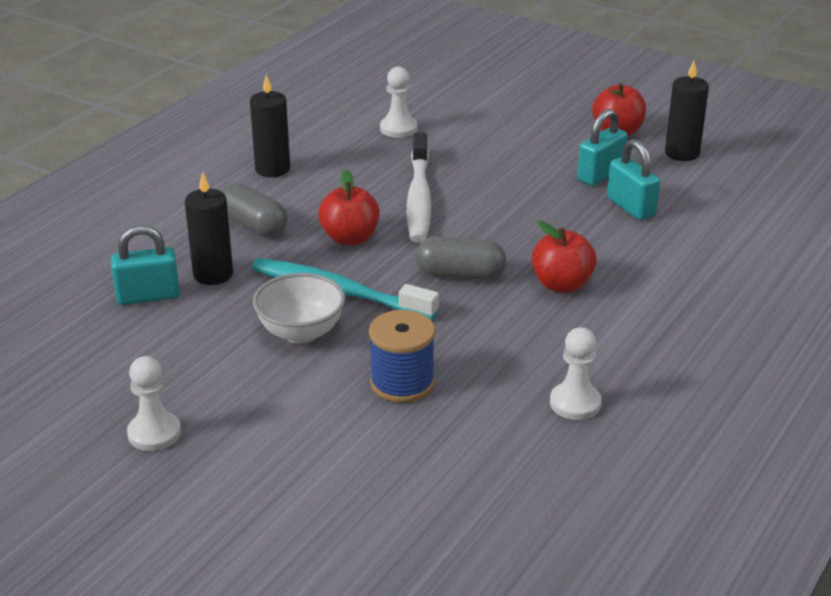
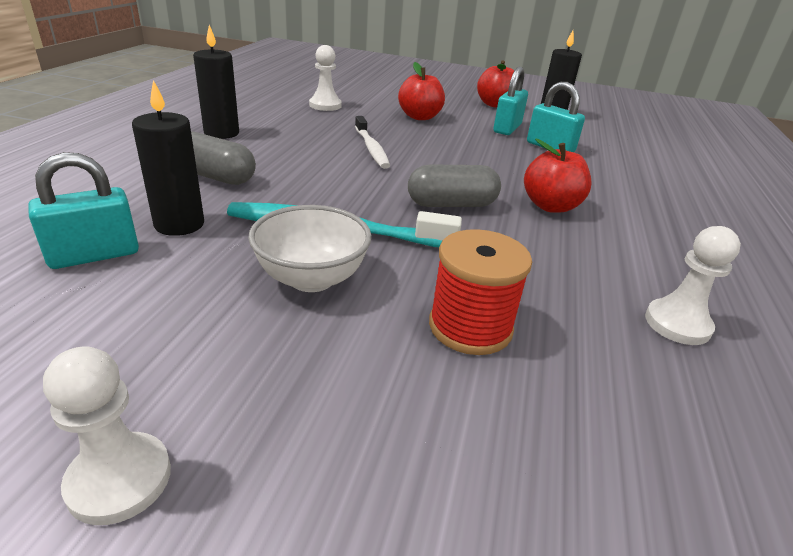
camera: 20 degrees left, 0 degrees up
(350, 238) = (323, 181): red apple -> red apple (419, 117)
(402, 383) = (470, 327): blue spool -> red spool
(419, 198) = (371, 148): white toothbrush -> white toothbrush, size x0.65

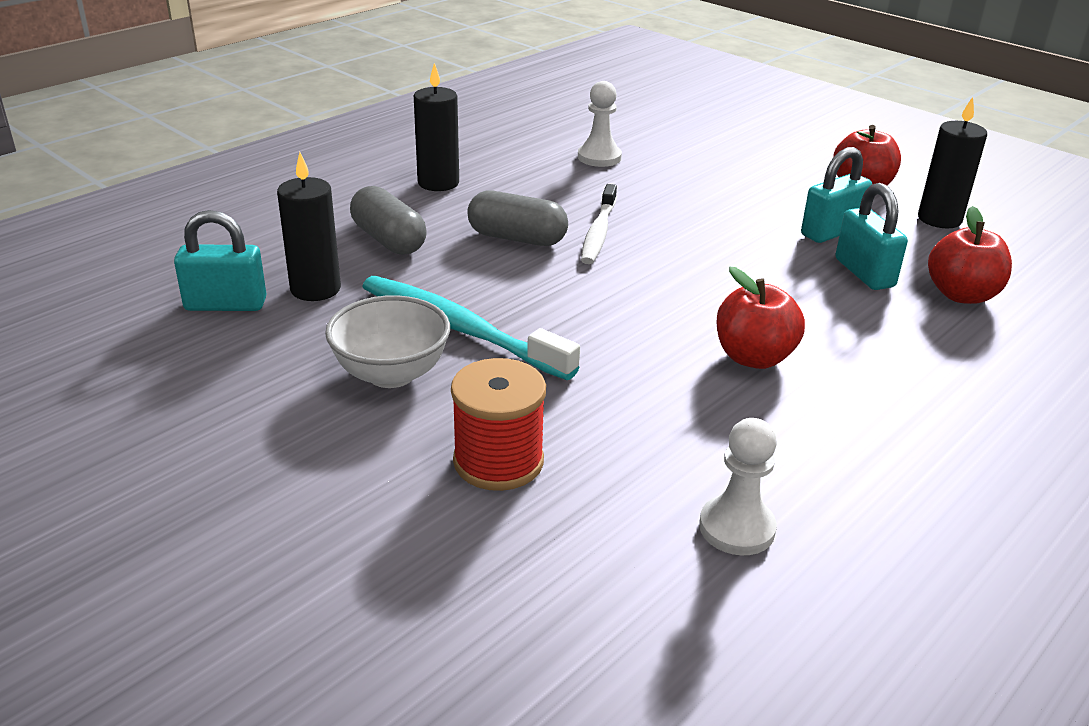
camera: 30 degrees right, 0 degrees up
(119, 479) = (138, 483): white pawn -> none
(419, 117) = (715, 193): red apple -> red apple (961, 295)
(451, 204) = (622, 327): grey capsule -> grey capsule (517, 238)

